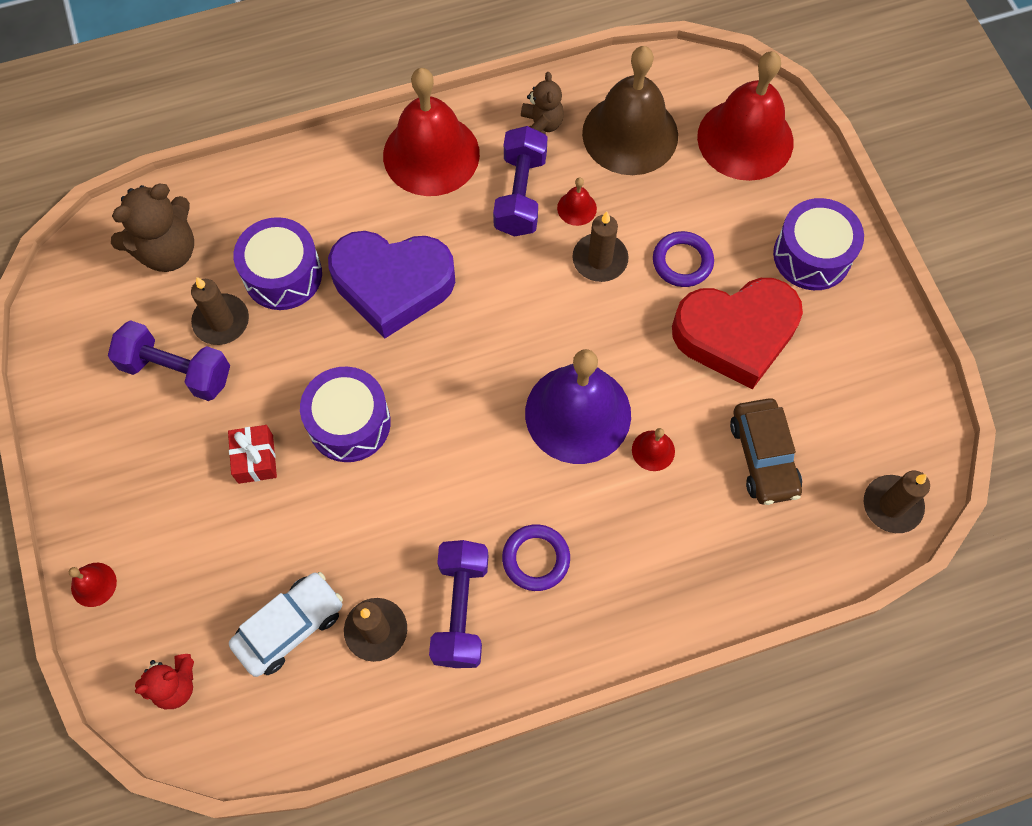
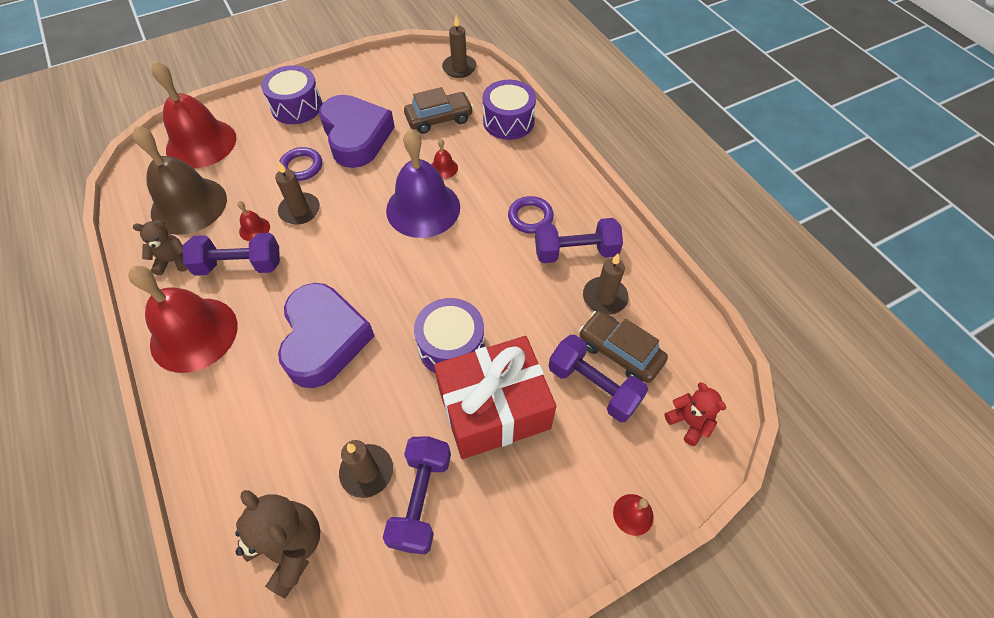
camera: 100 degrees left, 10 degrees down
(252, 581) = (593, 386): none -> purple dumbbell
(255, 459) = (494, 409): red gift -> red gift, size x2.37
(283, 275) = (316, 428): purple drum -> purple drum (508, 121)
(290, 627) = (619, 352): white car -> brown car
(736, 334) = (356, 137): red heart -> purple heart

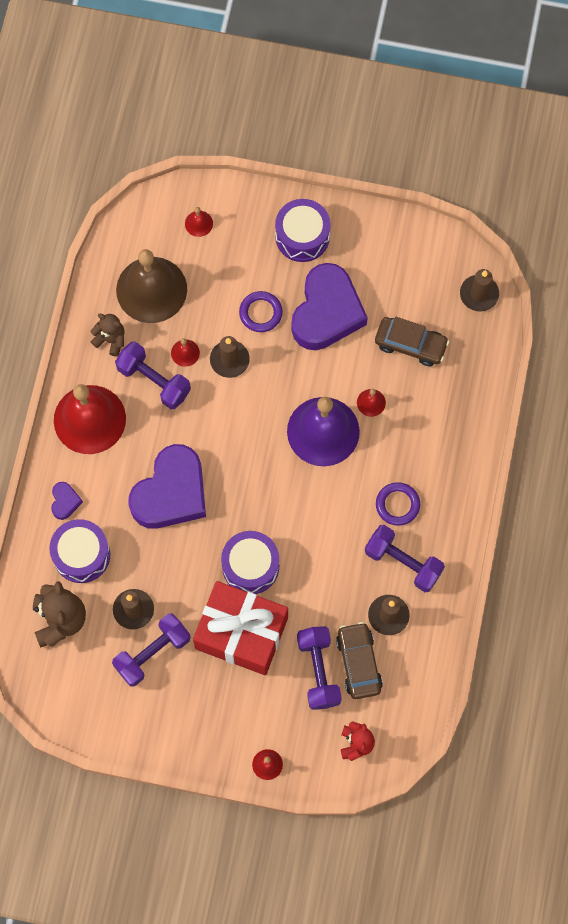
camera: 40 degrees right, 15 degrees up
(201, 143) = (198, 223): red bell -> red bell, size x0.40
(215, 423) = (65, 502): none -> purple heart
(508, 121) = (467, 393): purple drum -> purple drum (81, 555)

